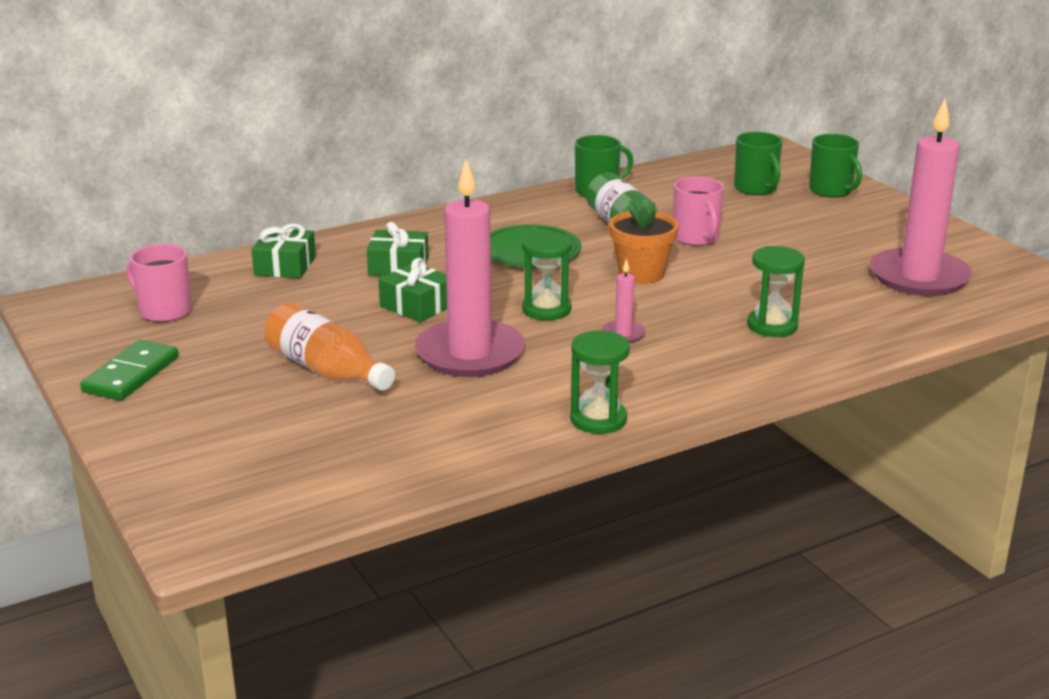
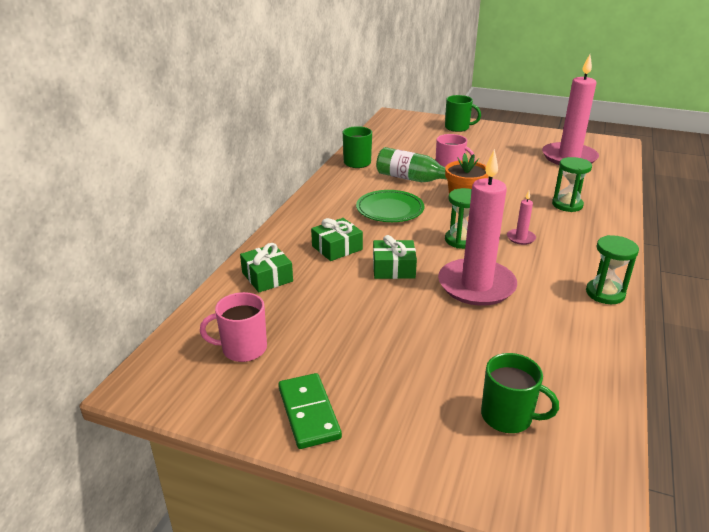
camera: 40 degrees left, 5 degrees up
(326, 370) = (424, 337): orange bottle -> none
(756, 188) = (425, 137): green mug -> green mug (508, 416)

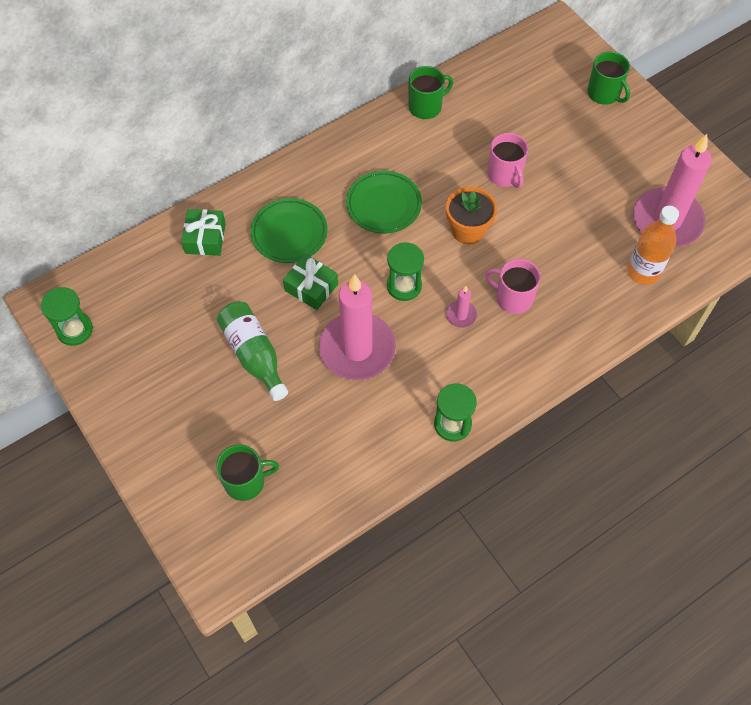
camera: 35 degrees right, 30 degrees up
(243, 349) = (130, 309): pink mug -> pink mug (513, 298)
(309, 413) = (127, 394): green domino -> none
(337, 248) = (289, 233): green gift -> green plate
(412, 179) = (453, 166): green bottle -> green bottle (254, 354)
(508, 416) = (246, 481): green mug -> green mug turned 75 degrees counterclockwise
(567, 205) = (563, 296): green hourglass -> green hourglass (75, 330)
(591, 179) = (643, 271): none -> orange bottle

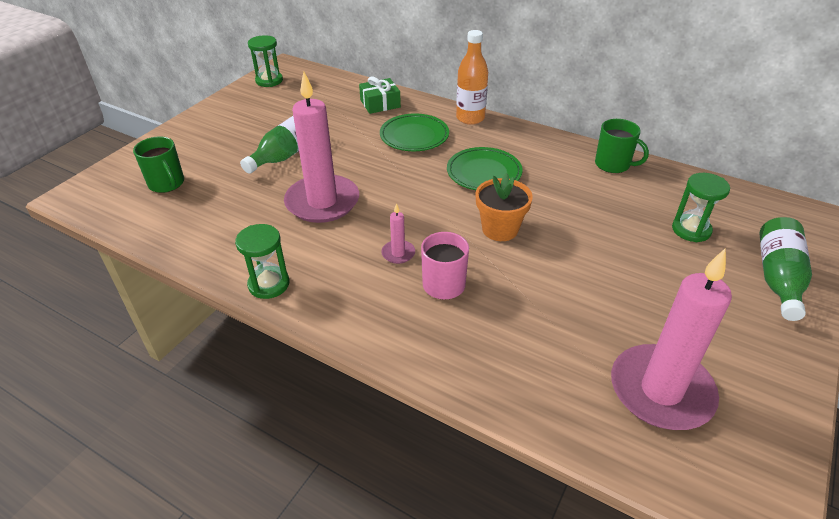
camera: 65 degrees right, 20 degrees down
(311, 287) = (369, 161): green gift -> none
(404, 286) = (406, 209): green hourglass -> green hourglass (691, 230)
(505, 175) = (588, 234): pink mug -> none
(604, 94) = (777, 277): green mug -> green bottle
(643, 271) = (564, 388): orange bottle -> orange bottle (470, 118)

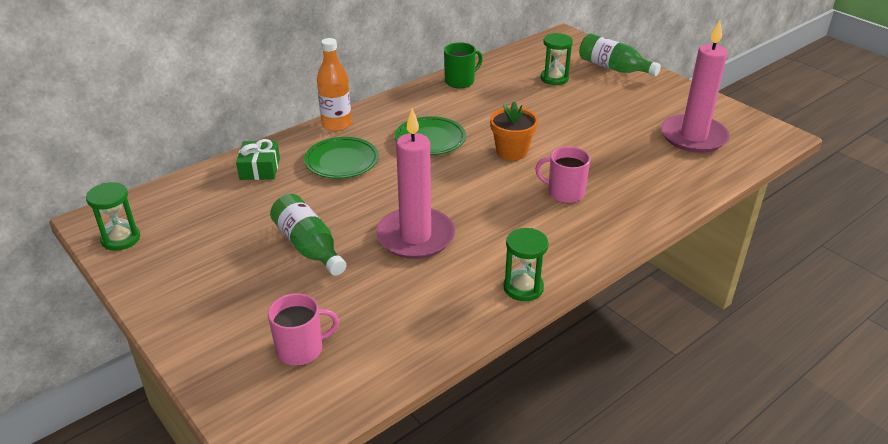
camera: 70 degrees left, 5 degrees down
(167, 184) = (301, 349): green mug -> pink mug
(398, 253) = (516, 207): pink candle -> none

